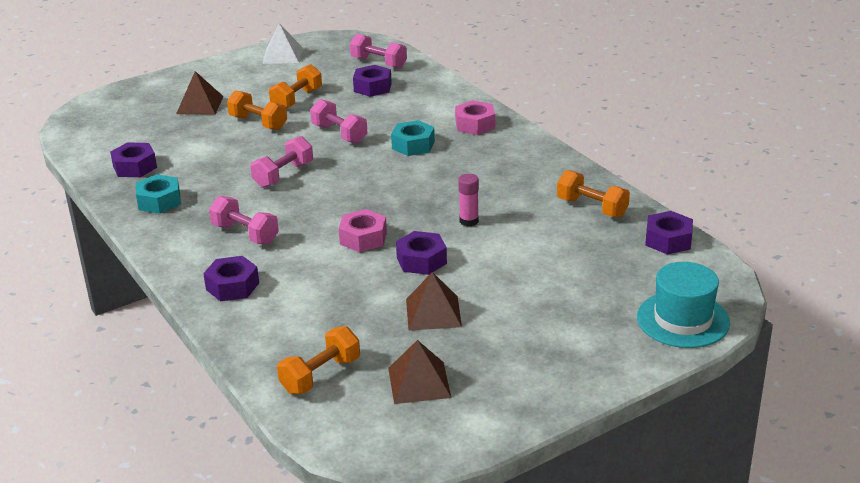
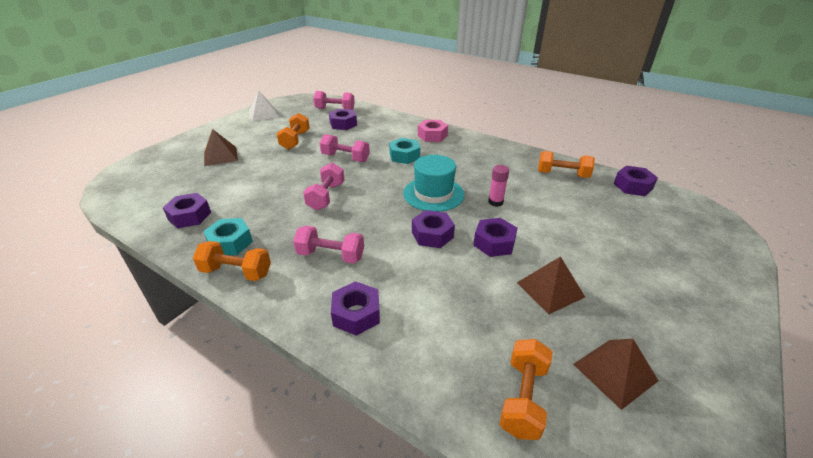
camera: 25 degrees left, 5 degrees up
(258, 123) = (277, 161): orange dumbbell -> orange dumbbell (236, 272)
(363, 238) = (432, 234): pink nut -> purple nut
(683, 320) = (717, 243): turquoise hat -> turquoise hat (433, 194)

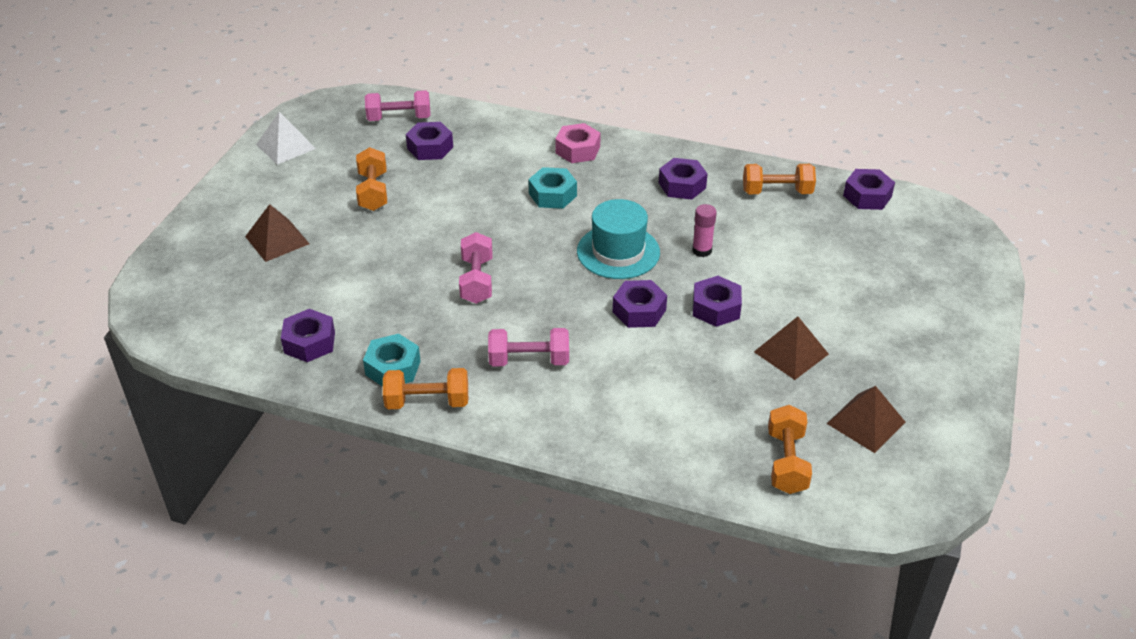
camera: 15 degrees left, 5 degrees up
(345, 158) = (468, 212): pink dumbbell -> none
(356, 314) = (593, 420): purple nut -> purple nut (682, 185)

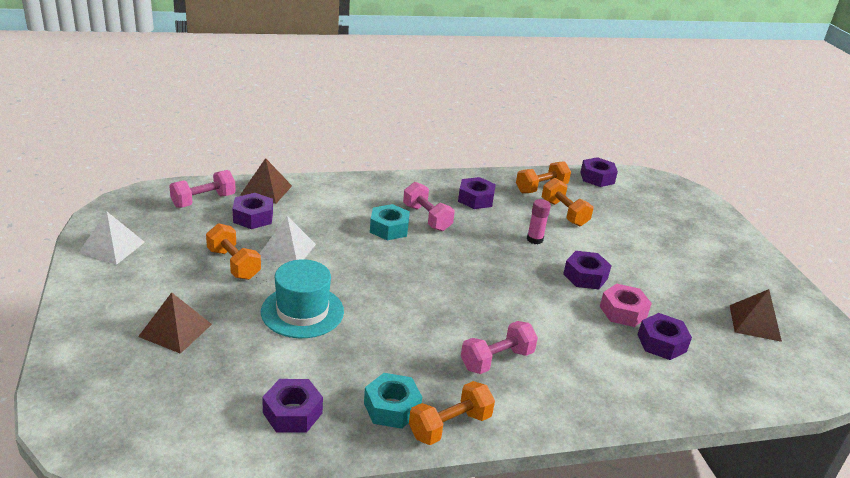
camera: 35 degrees left, 10 degrees down
(432, 191) = (287, 250): none -> white pyramid
(477, 280) = (393, 310): pink dumbbell -> pink dumbbell (427, 218)
(577, 150) = (376, 192): pink nut -> pink nut (623, 312)
(618, 252) = (479, 256): turquoise hat -> turquoise hat (302, 311)
(639, 311) = (537, 295): purple nut -> purple nut (661, 343)
(786, 462) = (742, 369): orange dumbbell -> orange dumbbell (564, 213)
(791, 352) = (663, 291): brown pyramid -> brown pyramid (266, 190)

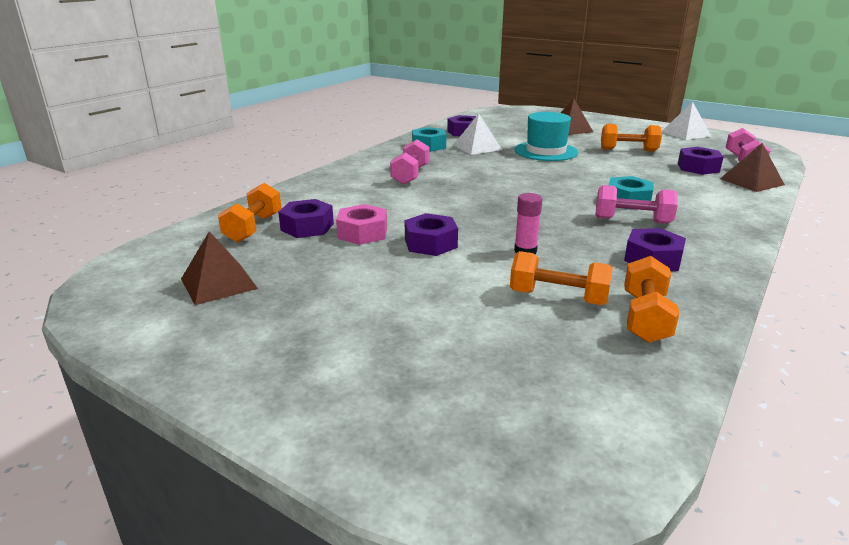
camera: 140 degrees right, 5 degrees down
(287, 250) = (631, 165): white pyramid -> white pyramid (477, 147)
(450, 426) = (392, 151): orange dumbbell -> orange dumbbell (253, 228)
(597, 178) = (640, 398): purple nut -> none

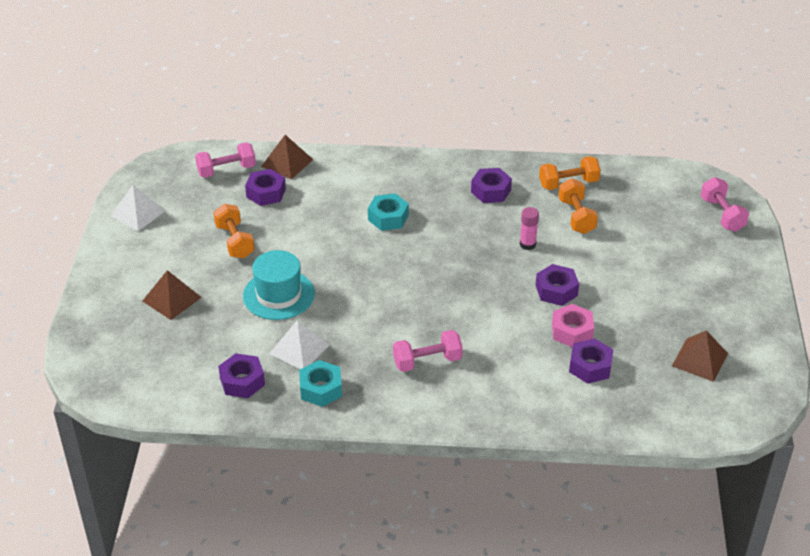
camera: 120 degrees left, 15 degrees up
(253, 228) = (620, 396): orange dumbbell -> none
(632, 220) = (430, 209): pink dumbbell -> pink dumbbell (722, 214)

